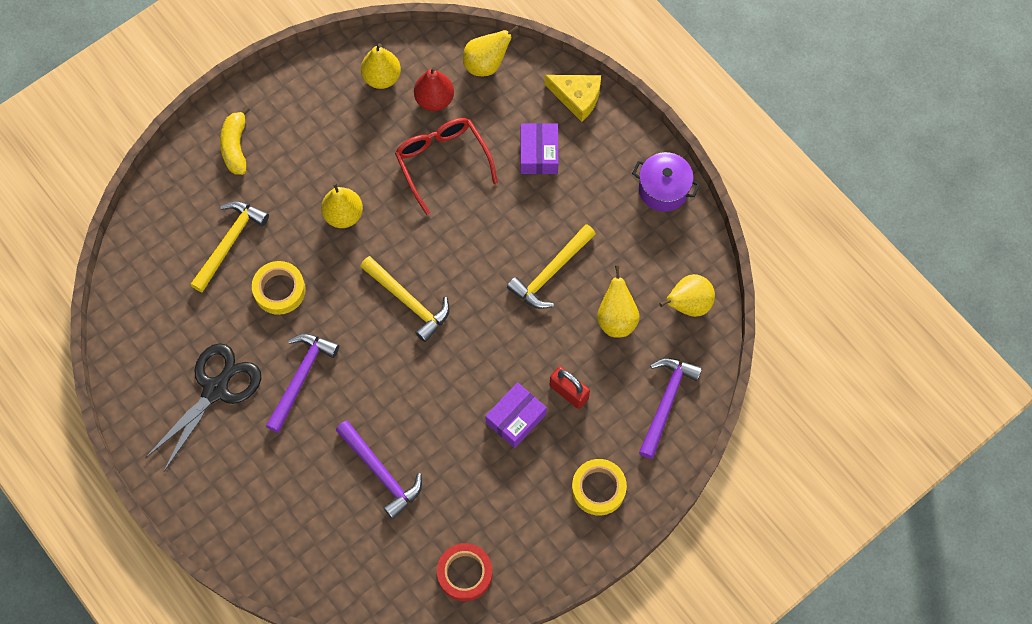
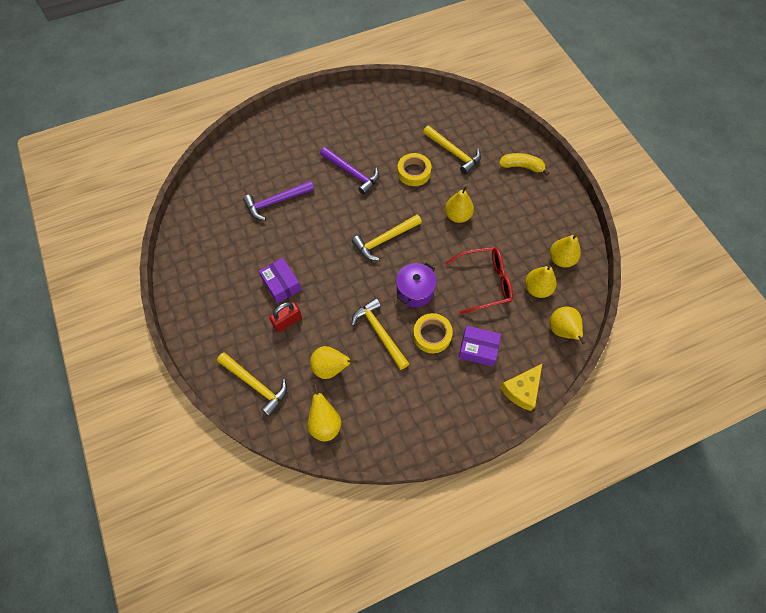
camera: 105 degrees right, 5 degrees down
(216, 388) = (360, 132): black scissors -> none
(434, 100) = (537, 289): red pear -> yellow pear
(465, 573) = (195, 232): red tape -> none
(598, 488) = (213, 322): yellow tape -> yellow tape (432, 335)
(663, 189) = (426, 434): purple pot -> purple pot (415, 291)
(666, 402) = (256, 385): purple hammer -> yellow hammer

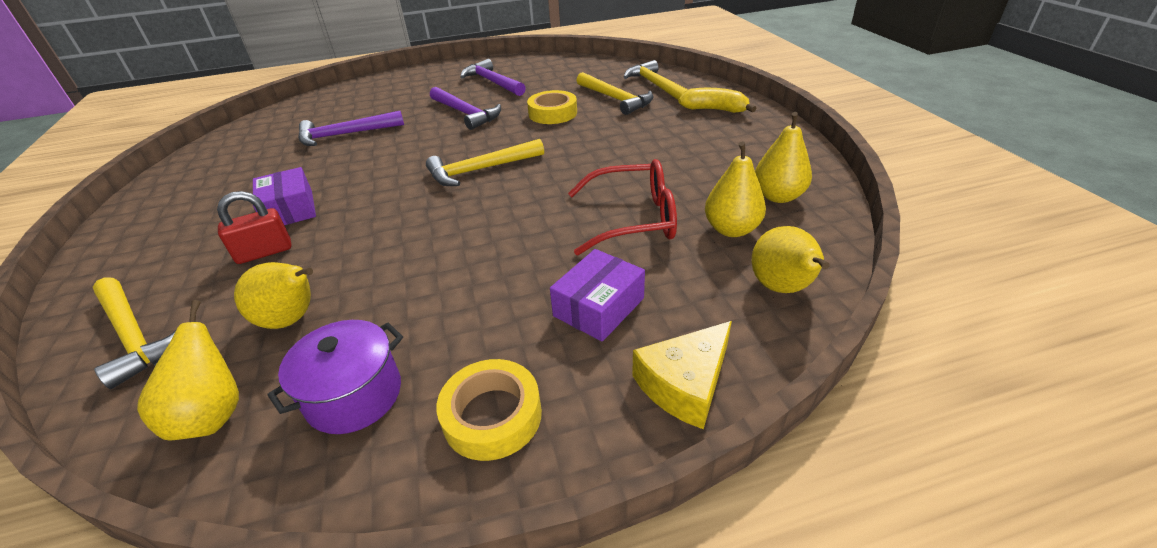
camera: 10 degrees right, 25 degrees down
(357, 128) = (492, 82): none -> purple hammer
(380, 333) = (415, 274): yellow hammer -> yellow hammer (656, 86)
(415, 291) = (504, 224): purple pot -> purple pot (354, 395)
(432, 335) = (512, 282): yellow tape -> yellow tape (492, 415)
(457, 216) = (605, 150): yellow pear -> none
(478, 349) = (598, 307): purple box -> purple box turned 75 degrees counterclockwise

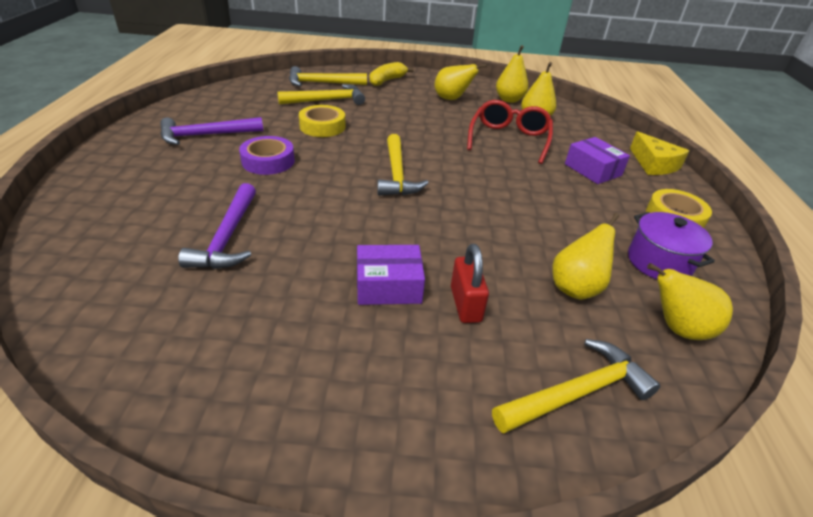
camera: 75 degrees left, 0 degrees up
(466, 113) = (268, 161): purple hammer -> purple tape
(782, 288) = (590, 124): yellow pear -> yellow pear (452, 99)

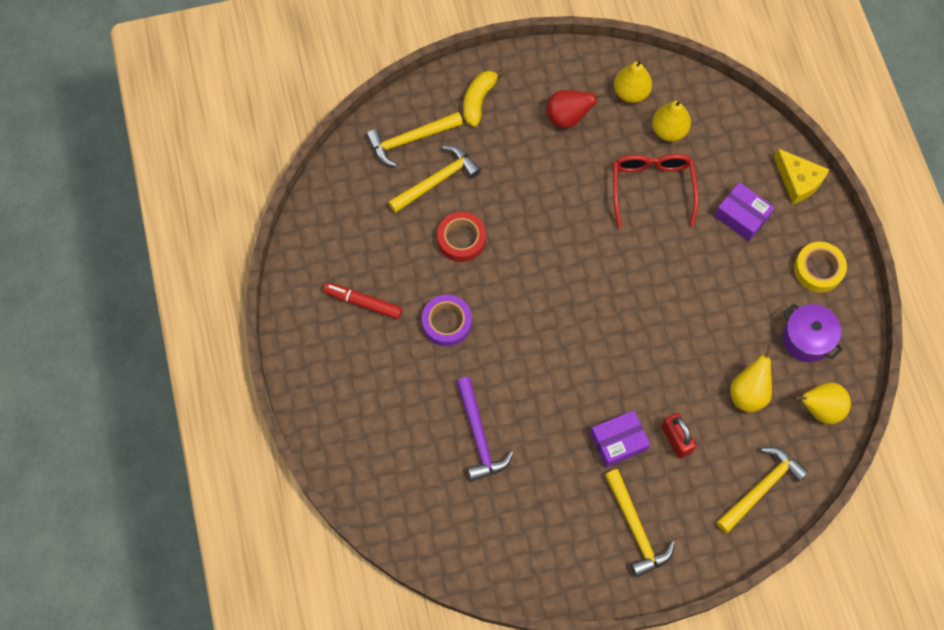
camera: 15 degrees left, 30 degrees up
(206, 135) = (363, 303): purple hammer -> red marker
(322, 126) = (461, 239): yellow tape -> red tape
(397, 174) = (568, 297): yellow hammer -> yellow hammer (635, 528)
(452, 99) = (567, 118): yellow pear -> red pear

